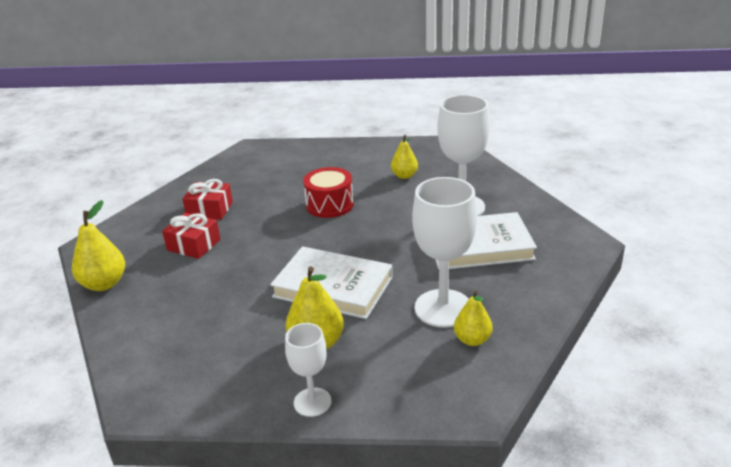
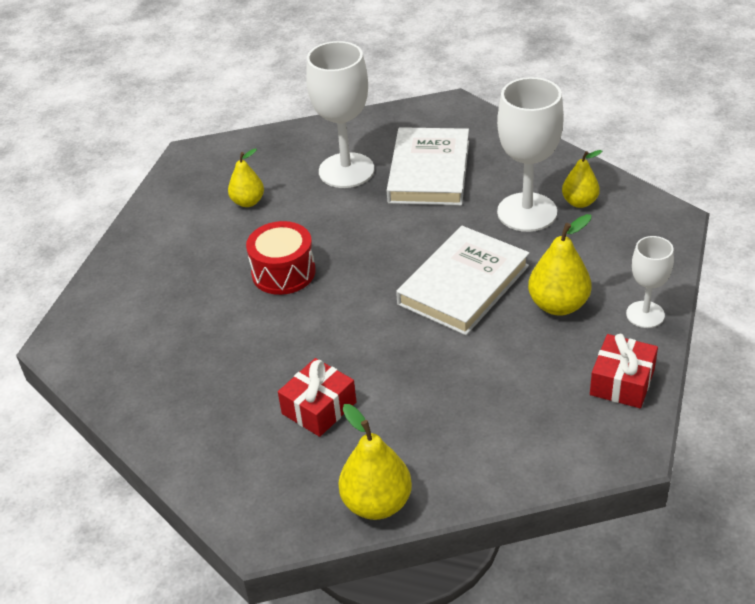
camera: 75 degrees left, 10 degrees up
(210, 210) = (231, 391): red gift -> red gift (622, 382)

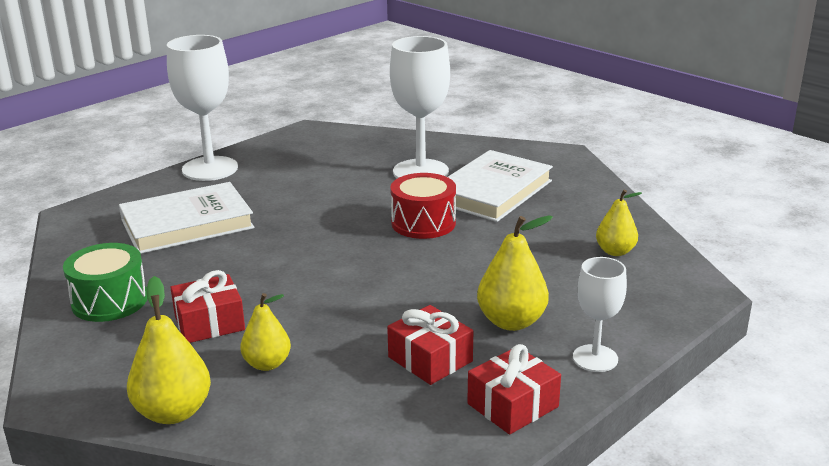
camera: 25 degrees right, 15 degrees down
(206, 423) = (109, 301): none -> green drum
(248, 202) = (317, 170): yellow pear -> yellow pear (267, 364)
(283, 272) = (291, 222): red drum -> red drum (423, 223)
(463, 285) = (436, 278): white book -> white book (187, 224)
(527, 212) = (554, 244): white goblet -> white goblet (210, 169)
(528, 367) = (430, 359): none -> red gift

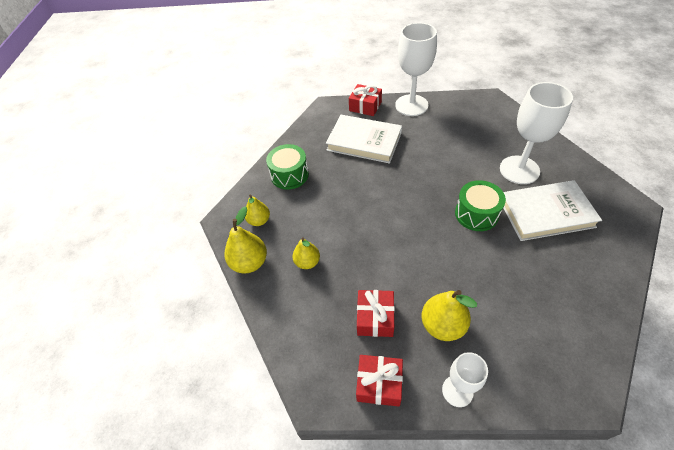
camera: 50 degrees right, 25 degrees up
(209, 323) = (311, 217): red gift -> red gift (365, 106)
(423, 223) = (476, 214): red drum -> green drum
(615, 251) = (569, 318): yellow pear -> yellow pear (259, 220)

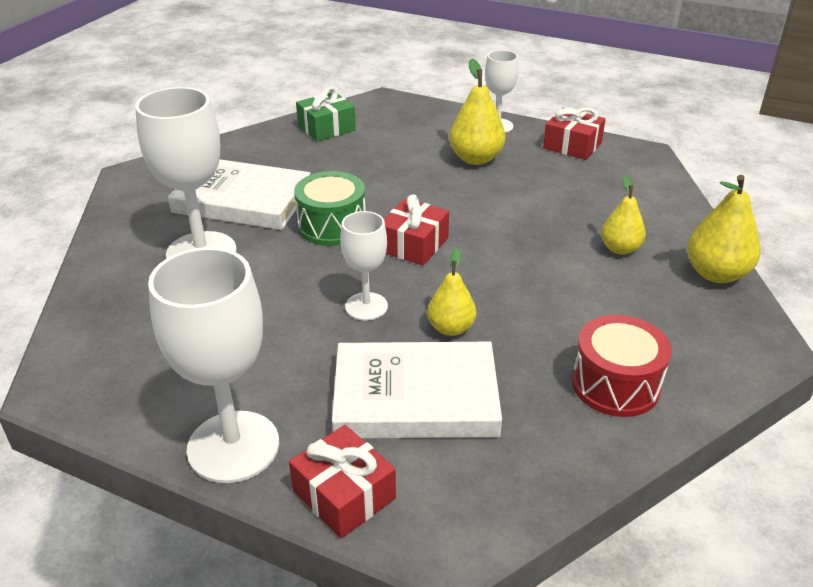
camera: 160 degrees left, 15 degrees down
(259, 220) = (695, 324): yellow pear -> yellow pear (451, 328)
(289, 175) = (615, 384): green drum -> red drum
(364, 141) = (415, 397): white book -> white book turned 45 degrees counterclockwise
(375, 318) = (550, 181): red gift -> red gift (414, 244)
(414, 171) = (366, 306): none -> white goblet
(585, 318) = (326, 128): none -> green gift

